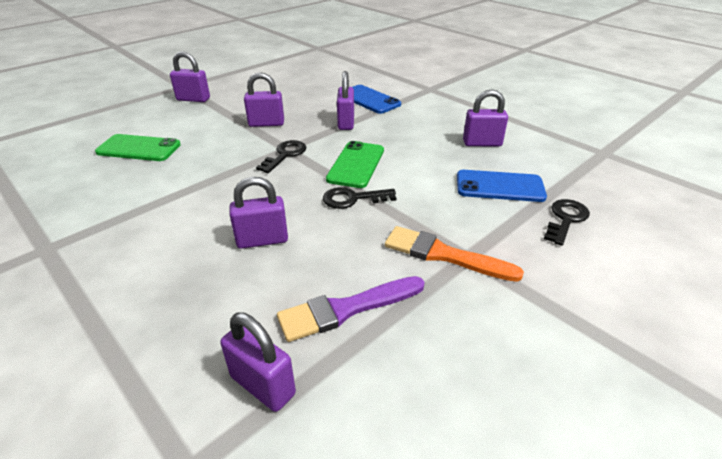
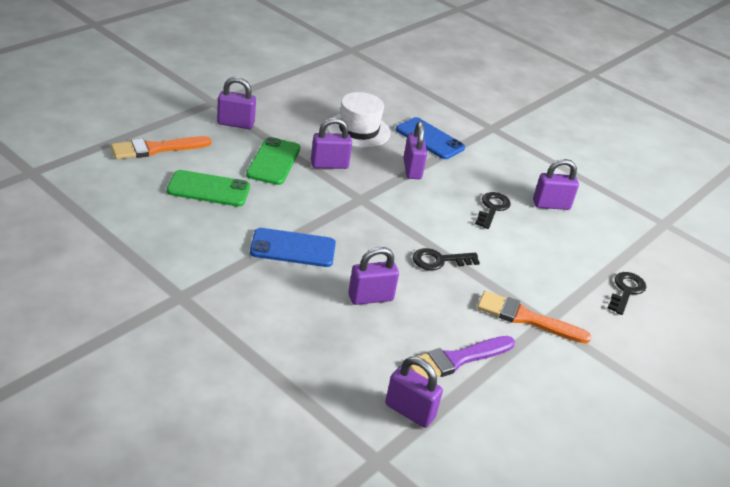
camera: 10 degrees left, 0 degrees up
(109, 121) = (156, 149): none -> orange brush
(285, 155) = (361, 207): black key -> black key (492, 208)
(304, 97) = (358, 130): none -> white hat
(356, 164) = (434, 223): green phone -> green phone (274, 161)
(499, 186) = (569, 255): blue phone -> blue phone (293, 248)

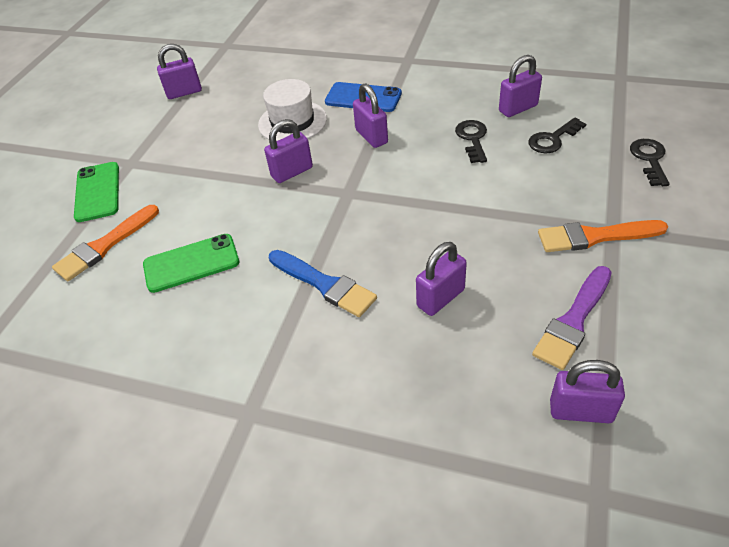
camera: 15 degrees left, 10 degrees up
(235, 124) = (169, 175): purple padlock -> purple padlock (184, 92)
(274, 161) = (235, 197): green phone -> green phone (98, 192)
(293, 248) = (324, 284): blue phone -> blue brush
(440, 260) = (471, 219): black key -> black key (553, 139)

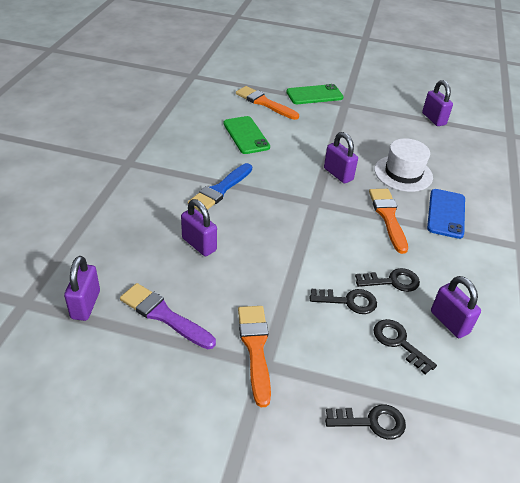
camera: 80 degrees right, 5 degrees down
(371, 137) = (388, 217): purple padlock -> orange brush
(508, 169) = (348, 301): none -> black key

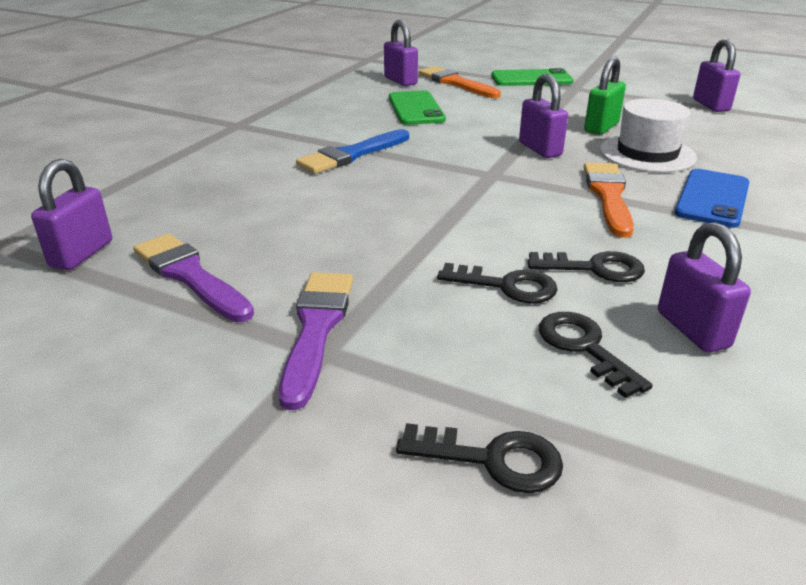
camera: 15 degrees right, 10 degrees down
(199, 244) = (290, 205): purple padlock -> purple padlock (400, 81)
(255, 348) = (316, 329): orange brush -> purple brush
(371, 148) = (601, 127): none -> green padlock

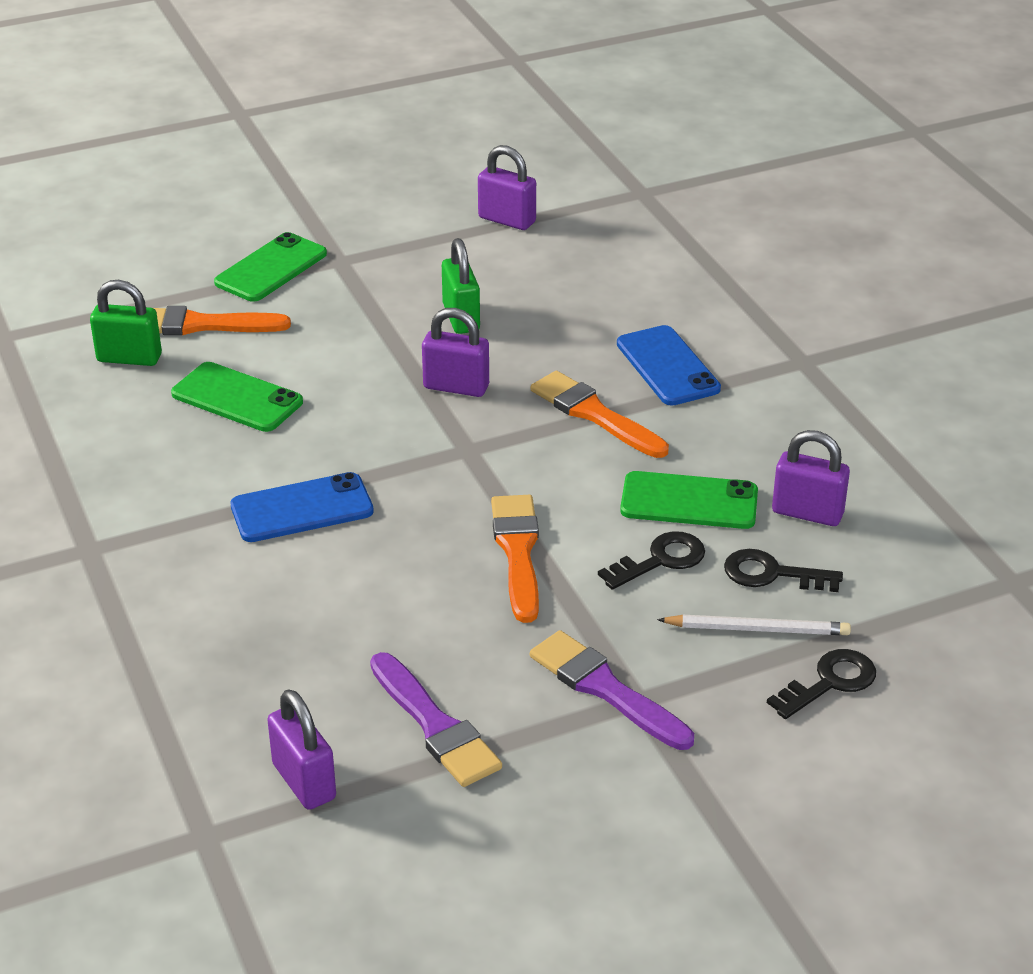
camera: 50 degrees left, 5 degrees up
(190, 276) = (435, 726): purple brush -> purple brush turned 120 degrees counterclockwise
(352, 155) = (302, 509): blue brush -> blue phone
(400, 81) = (129, 358): purple padlock -> green padlock
(420, 229) = (518, 552): none -> orange brush
(501, 374) = (758, 629): none -> white pencil
(594, 268) = (689, 501): black key -> green phone
(647, 153) = (550, 335): white hat -> none

